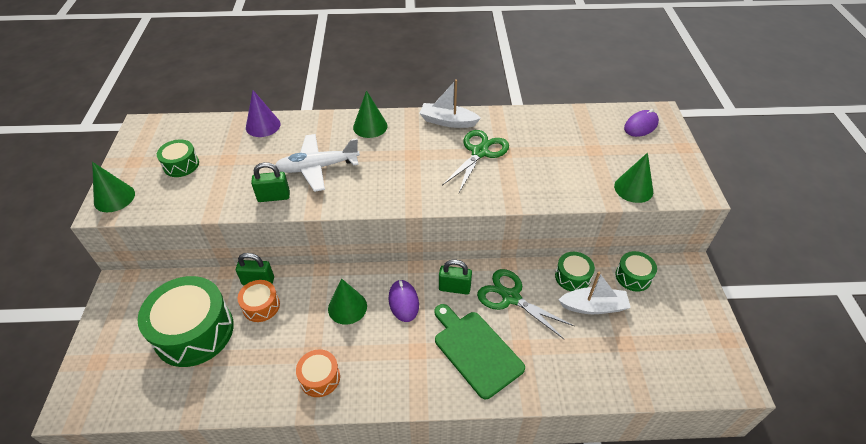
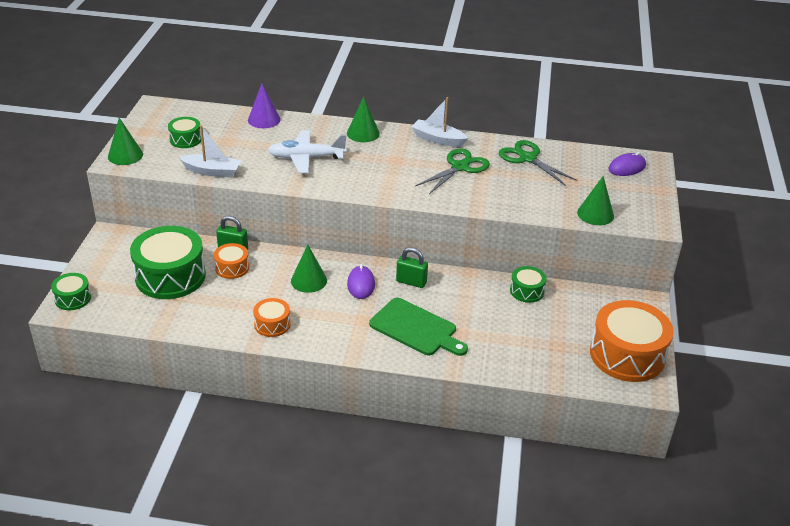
camera: 10 degrees right, 10 degrees down
(274, 197) = (262, 174): green padlock -> none
(476, 350) = (416, 328): green cutting board -> green cutting board turned 150 degrees clockwise
(510, 297) = (461, 296): green scissors -> green scissors (527, 158)
(593, 306) = (538, 315): white boat -> white boat (212, 171)
(633, 276) = (586, 300): green drum -> green drum (73, 298)
(697, 341) = (627, 355): none -> orange drum

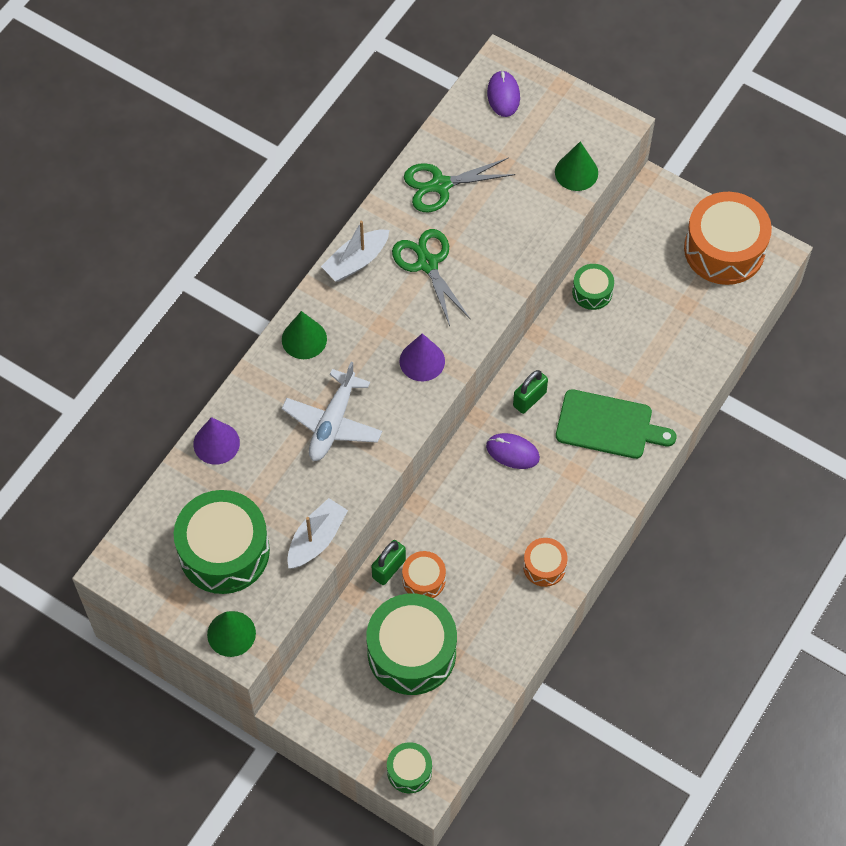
camera: 65 degrees left, 25 degrees up
(185, 139) = (224, 551): green drum -> green drum, size x2.03
(309, 280) = (482, 504): green cone -> none
(380, 182) = (422, 361): none -> purple cone
(416, 328) = (608, 425): green cutting board -> green cutting board turned 45 degrees clockwise

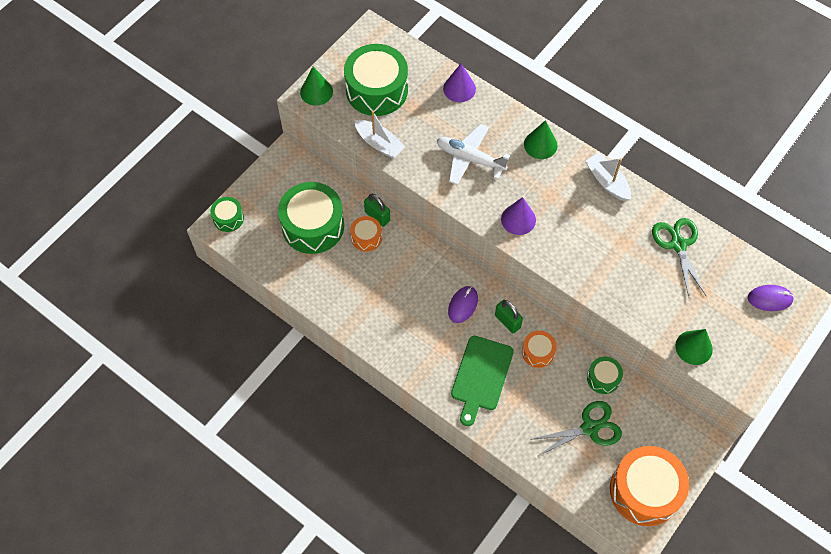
camera: 95 degrees right, 0 degrees up
(427, 263) = (604, 229): green scissors -> green scissors (590, 428)
(544, 566) = (367, 317): orange drum -> orange drum (538, 352)

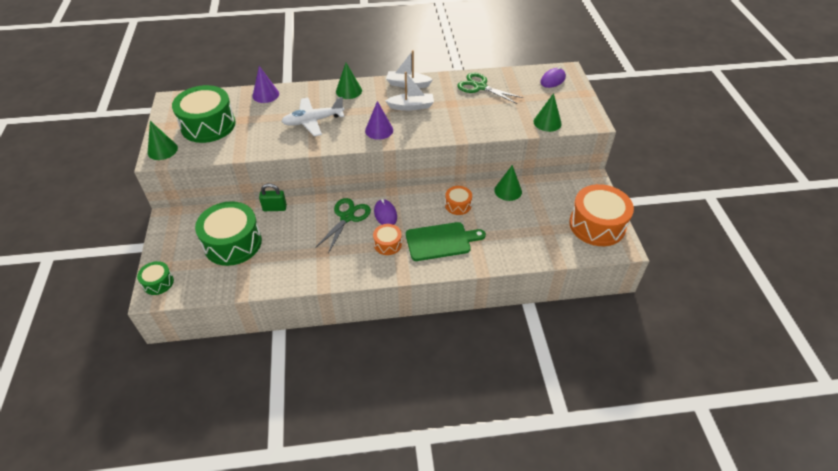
camera: 45 degrees left, 15 degrees down
(366, 237) = (280, 224): orange drum -> orange drum (387, 244)
(379, 143) = (241, 149): white boat -> white boat (411, 106)
(481, 376) = (441, 241): green cutting board -> green cutting board turned 75 degrees counterclockwise
(507, 321) = (422, 203): green padlock -> none
(590, 428) = (532, 218): green scissors -> green scissors (347, 217)
(603, 378) = (508, 191): green drum -> green cone

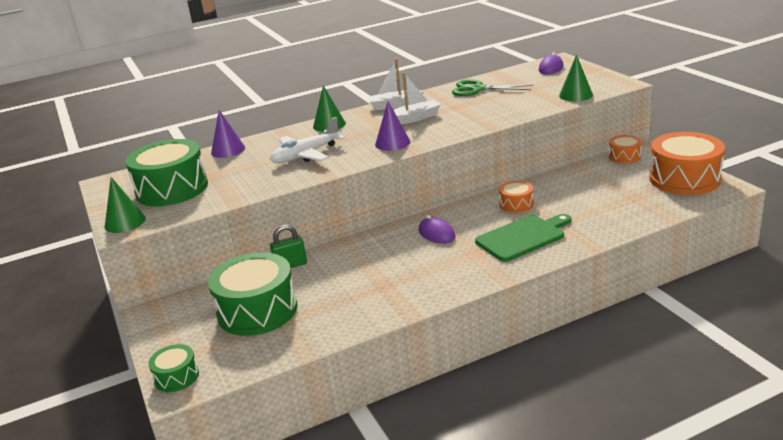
camera: 15 degrees left, 20 degrees down
(347, 217) = (391, 248): green scissors -> none
(387, 244) = (461, 257): orange drum -> orange drum (624, 156)
(508, 191) = (562, 179): green cone -> none

